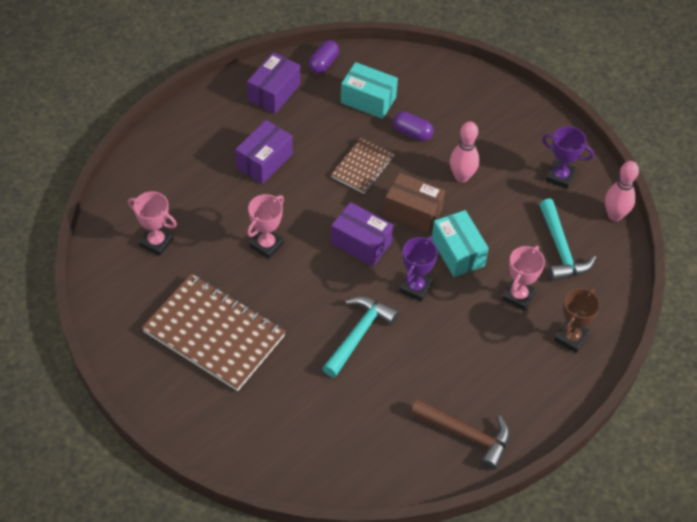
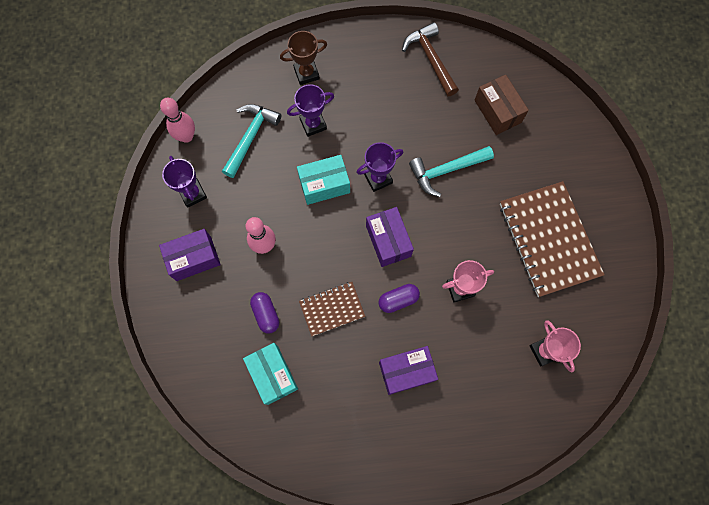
camera: 140 degrees left, 20 degrees up
(274, 92) = (345, 443): purple box -> purple box (193, 258)
(323, 63) = (277, 446): purple capsule -> purple capsule (398, 300)
(413, 212) = (328, 240): brown box -> brown box (497, 111)
(458, 252) = (324, 185): turquoise box -> turquoise box turned 60 degrees clockwise
(518, 296) = (313, 124): pink trophy -> purple trophy

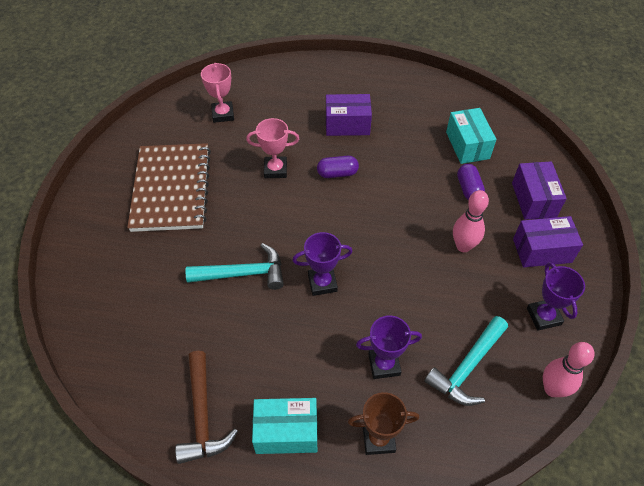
camera: 165 degrees left, 20 degrees down
(324, 185) = (385, 290): turquoise box -> turquoise box (286, 432)
(332, 309) = (403, 180): brown notebook -> none
(388, 241) = (331, 222): purple box -> purple box (533, 199)
(497, 111) = (152, 324): brown box -> none

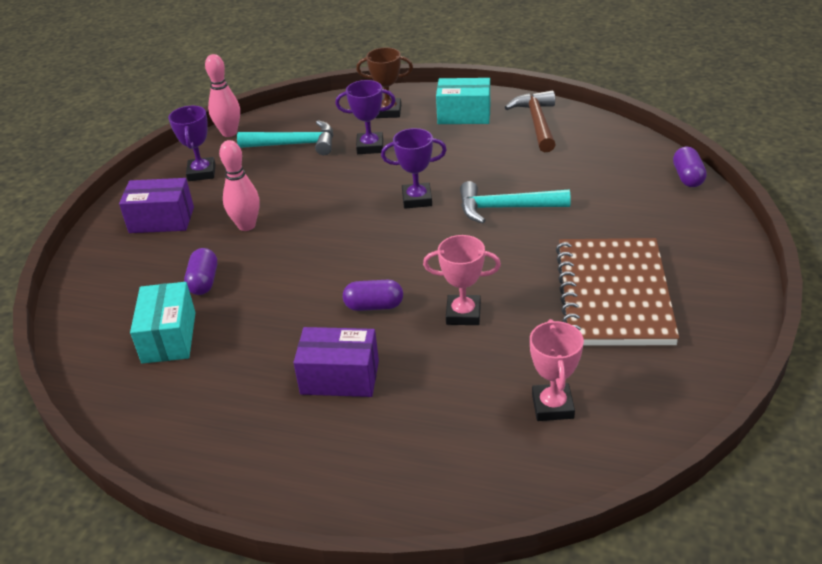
camera: 170 degrees left, 15 degrees down
(71, 320) = (687, 177): none -> purple capsule
(467, 367) = (295, 144): turquoise hammer -> turquoise hammer turned 45 degrees clockwise
(533, 199) = (130, 267): purple box -> none

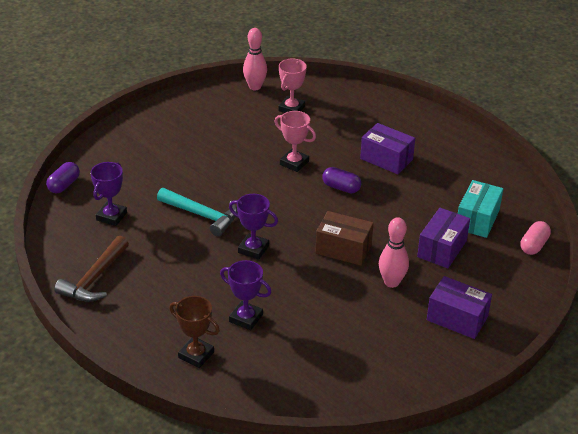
camera: 155 degrees left, 0 degrees up
(84, 332) = (534, 245): none -> pink capsule
(201, 173) = (405, 358): purple trophy -> purple trophy (111, 216)
(203, 282) = (442, 249): purple capsule -> purple box
(229, 133) = (358, 401): pink bowling pin -> pink bowling pin (255, 87)
(295, 144) = (306, 353): turquoise hammer -> none
(320, 236) = (343, 249): none -> brown box
(464, 115) = (139, 317): turquoise box -> none
(613, 294) = (203, 140): brown notebook -> none

